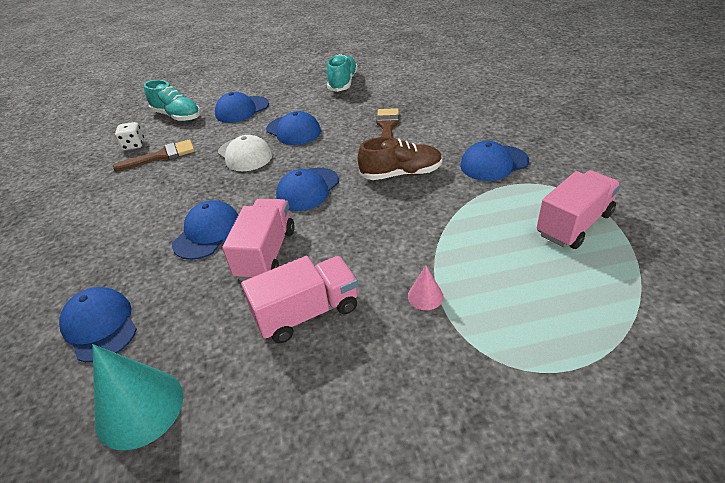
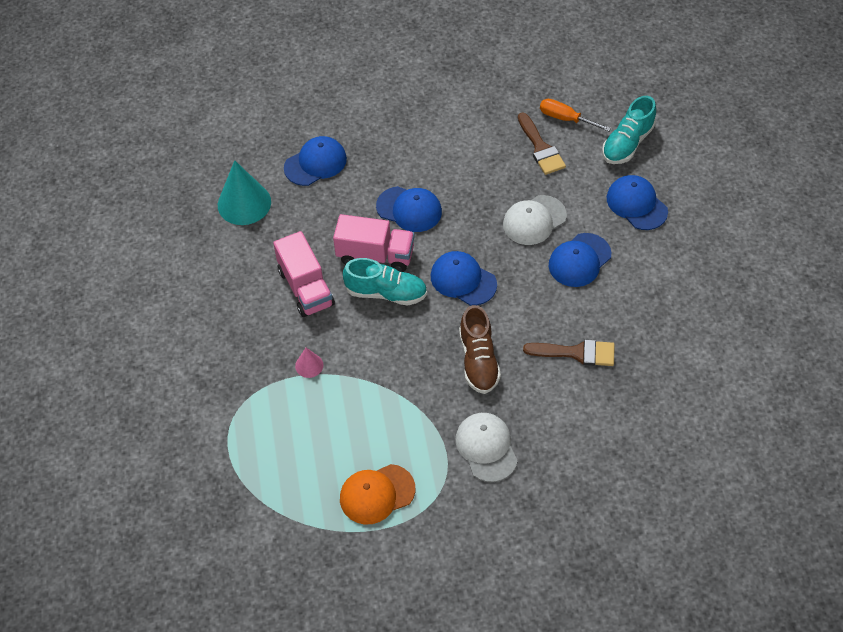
camera: 90 degrees right, 15 degrees up
(134, 145) = (566, 119): white dice -> orange screwdriver
(343, 83) = (701, 307): turquoise shoe -> turquoise shoe (386, 293)
(493, 163) = (486, 447): blue cap -> white cap
(574, 224) = (377, 494): pink truck -> orange cap

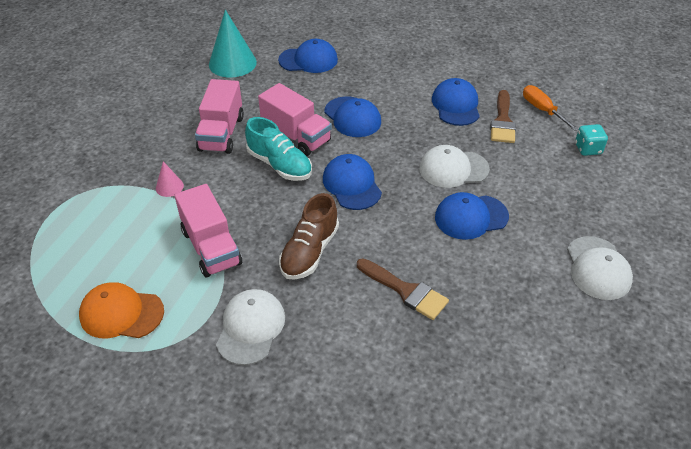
camera: 30 degrees right, 10 degrees down
(397, 400) = (211, 247): none -> pink truck
(627, 143) = (588, 149): turquoise shoe -> turquoise dice
(636, 204) = (562, 198): blue cap -> blue cap (456, 105)
(700, 256) = (598, 268): none -> white cap

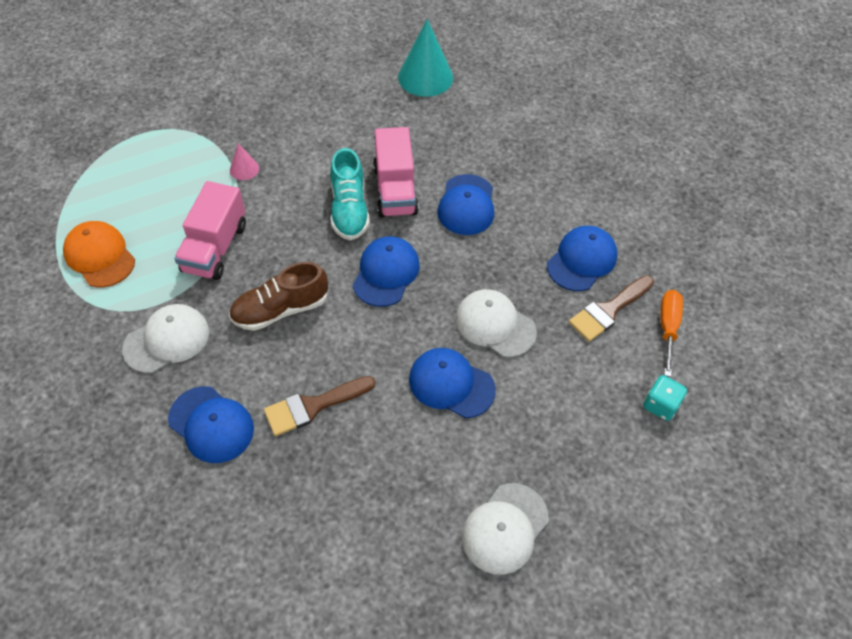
camera: 40 degrees right, 10 degrees up
(221, 133) = (337, 145): pink truck -> none
(308, 60) = (497, 116): blue cap -> blue cap (211, 424)
(406, 291) = (313, 406): brown brush -> brown brush turned 75 degrees clockwise

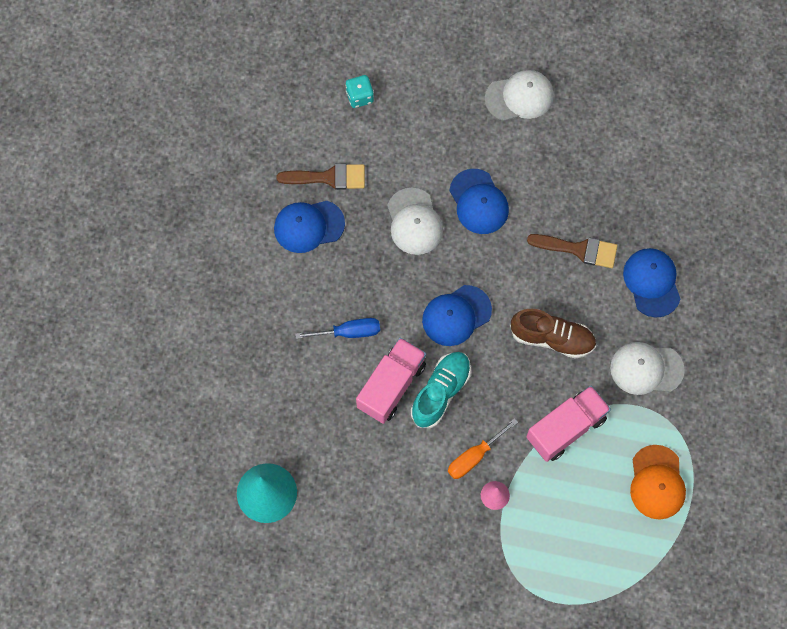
camera: 140 degrees left, 15 degrees up
(466, 205) = (349, 332): blue cap -> blue screwdriver
(667, 328) = (302, 138): orange screwdriver -> orange screwdriver (474, 456)

